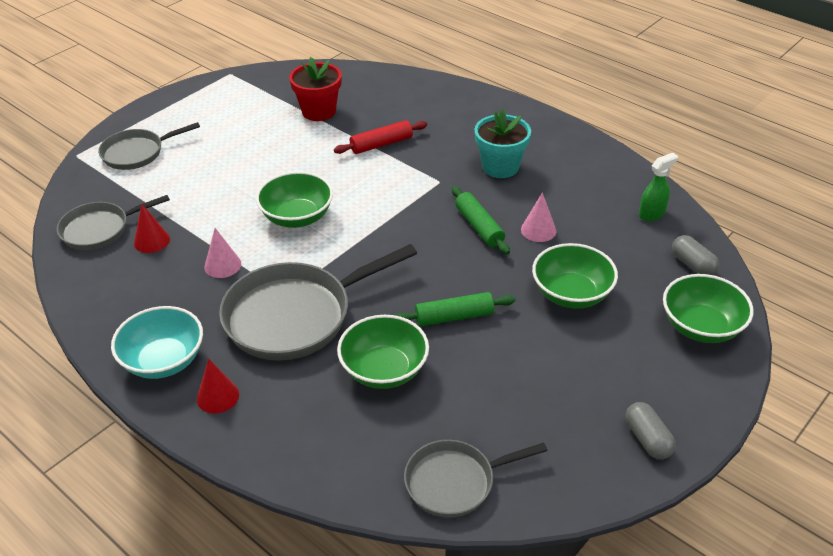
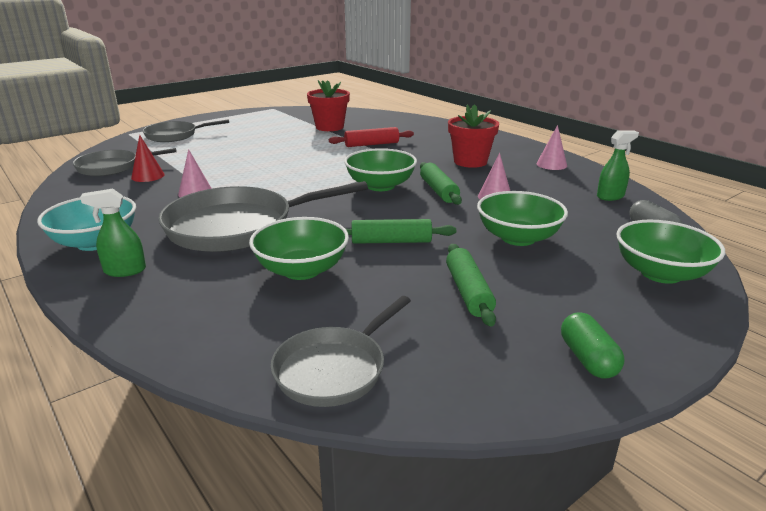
camera: 10 degrees right, 15 degrees down
(218, 396) = (124, 271): red cone -> green spray bottle
(297, 217) = (278, 173): green bowl -> green bowl (380, 186)
(455, 482) = (335, 369): grey pan -> grey pan turned 45 degrees counterclockwise
(500, 167) = (470, 162): turquoise flower pot -> red flower pot
(541, 376) = (468, 292): none -> green rolling pin
(587, 162) = (551, 164): none -> pink cone
(647, 439) = (588, 359): grey capsule -> green capsule

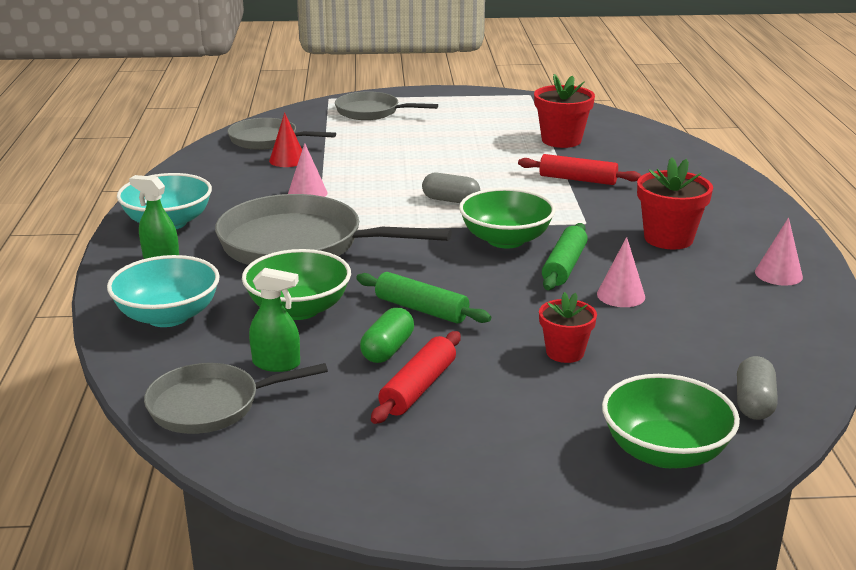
camera: 35 degrees right, 0 degrees up
(193, 312) = (168, 316): none -> turquoise bowl
(309, 173) = (451, 200): none -> grey capsule
(468, 292) = (418, 388): green rolling pin -> red rolling pin
(518, 238) = (565, 352): green bowl -> red flower pot
(588, 359) = (430, 491): green capsule -> green capsule (387, 349)
(610, 196) = (781, 343): green spray bottle -> green spray bottle (276, 364)

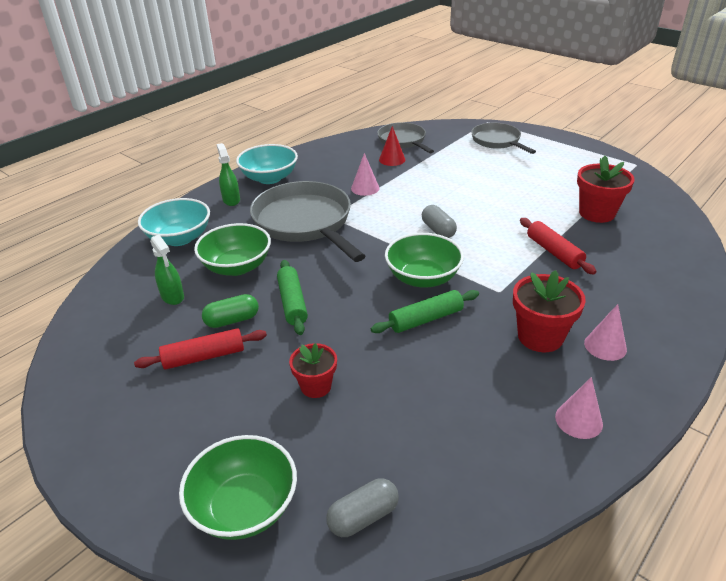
camera: 45 degrees right, 10 degrees up
(211, 405) = (110, 305): grey pan -> none
(621, 295) = (424, 364): pink cone -> pink cone (605, 346)

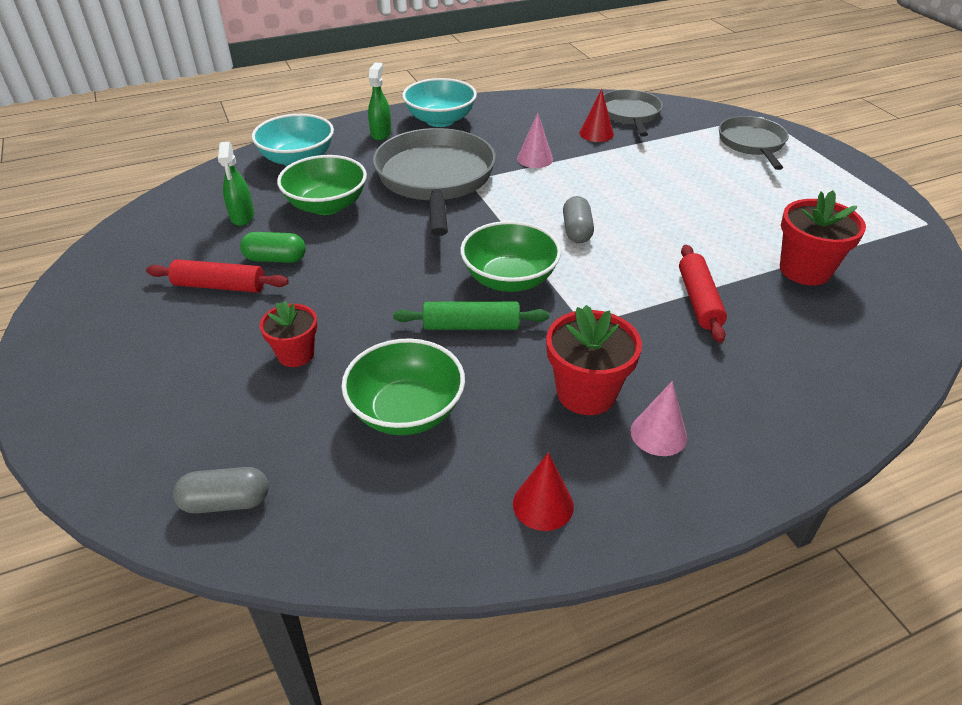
camera: 25 degrees right, 5 degrees up
(244, 506) = (133, 443): green bowl -> green bowl (406, 411)
(292, 303) = (348, 260): green rolling pin -> none
(578, 420) = (543, 504): pink cone -> red cone

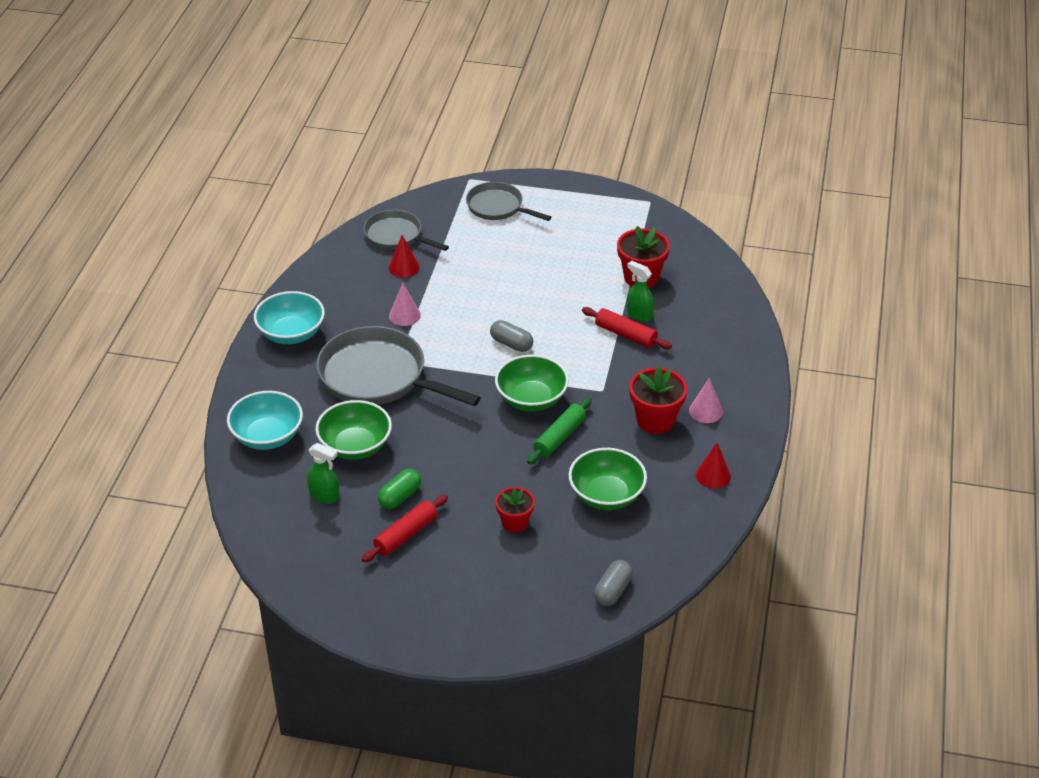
camera: 55 degrees left, 0 degrees up
(381, 133) = (276, 375): green spray bottle -> green spray bottle (639, 315)

